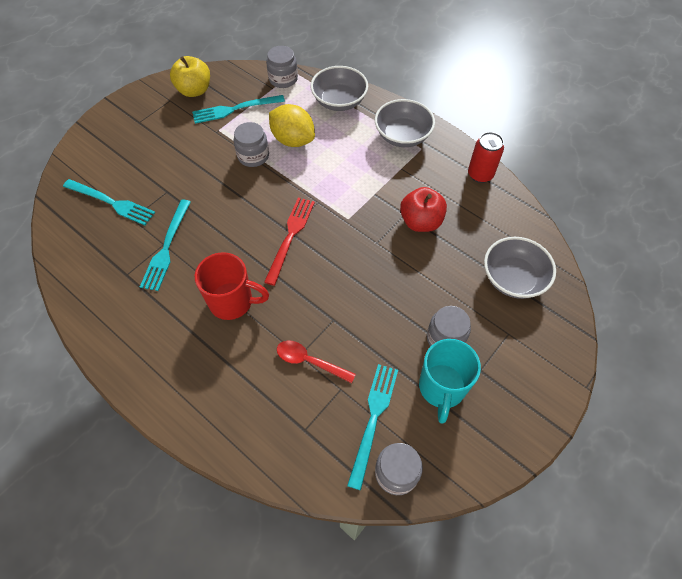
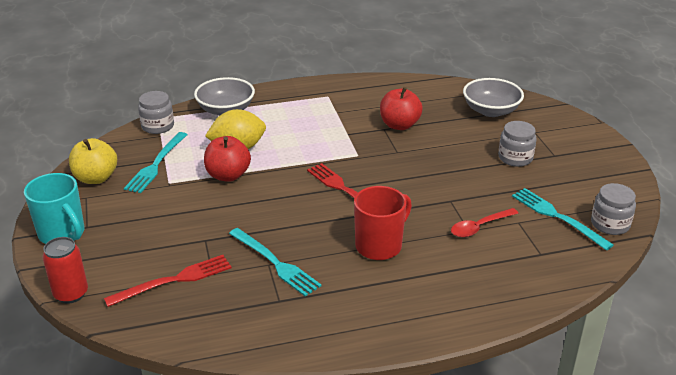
camera: 55 degrees left, 25 degrees down
(111, 203) = (174, 280): turquoise fork -> red fork
(253, 156) = (228, 175): grey jar -> red apple
(402, 136) = (304, 98): grey bowl -> none
(442, 388) = (556, 176): turquoise mug -> turquoise mug (62, 234)
(480, 174) = (384, 84): red can -> red can (71, 294)

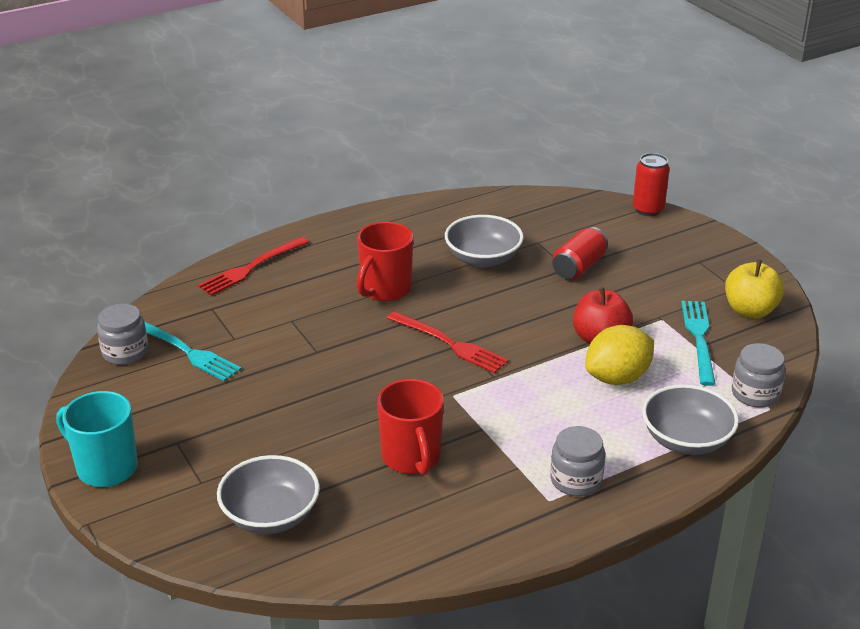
camera: 165 degrees right, 0 degrees up
(62, 234) = (714, 251): turquoise mug -> turquoise mug (105, 468)
(174, 280) = (567, 231): red fork -> red fork (251, 268)
(195, 239) = (578, 267): none -> red can
(275, 263) = (483, 258): turquoise fork -> grey bowl
(399, 125) = (411, 458): red apple -> red mug
(479, 227) = (279, 325): red spoon -> none
(515, 158) = (234, 427): grey jar -> grey jar (576, 480)

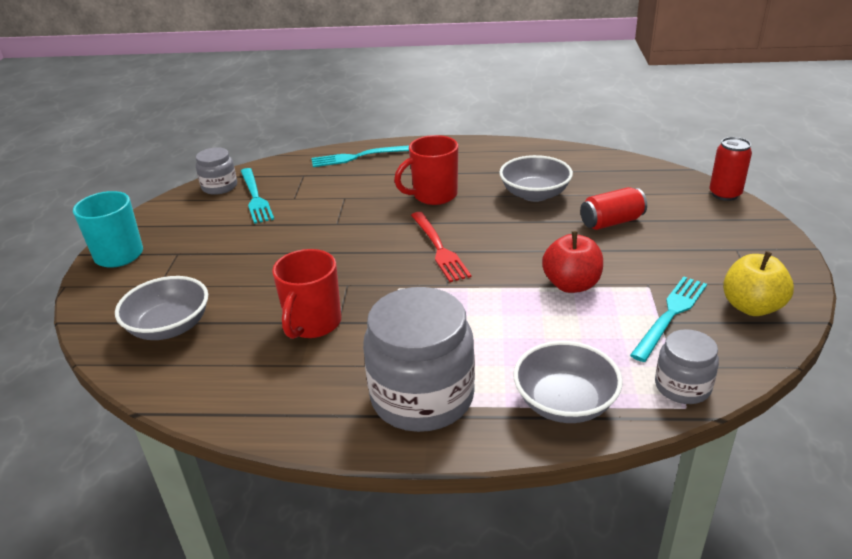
camera: 35 degrees right, 0 degrees up
(251, 268) = (358, 157): red fork -> turquoise fork
(576, 480) = (422, 397): grey jar -> grey jar, size x1.91
(617, 378) = (554, 322): yellow lemon -> none

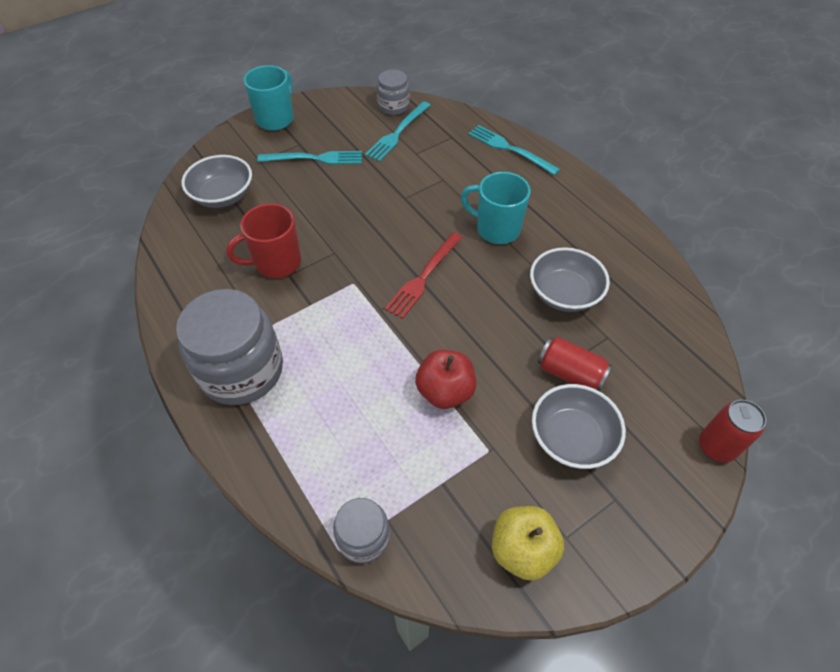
camera: 50 degrees right, 20 degrees up
(433, 195) = (496, 229): red mug -> turquoise mug
(565, 403) = (290, 462): grey bowl -> grey bowl (571, 438)
(670, 315) = (458, 486): turquoise fork -> turquoise fork (315, 158)

